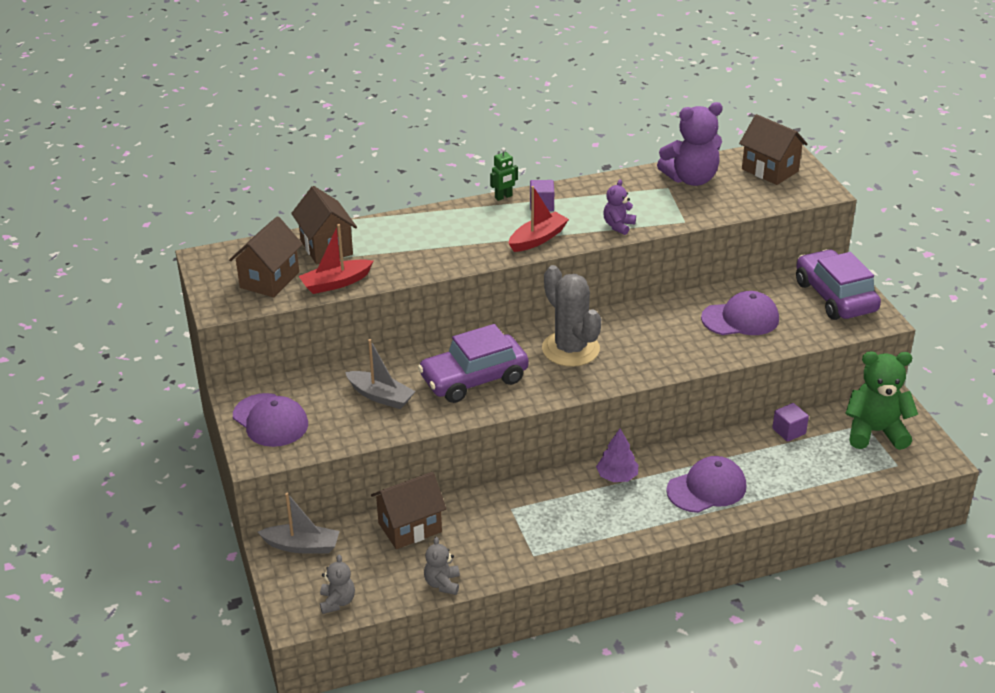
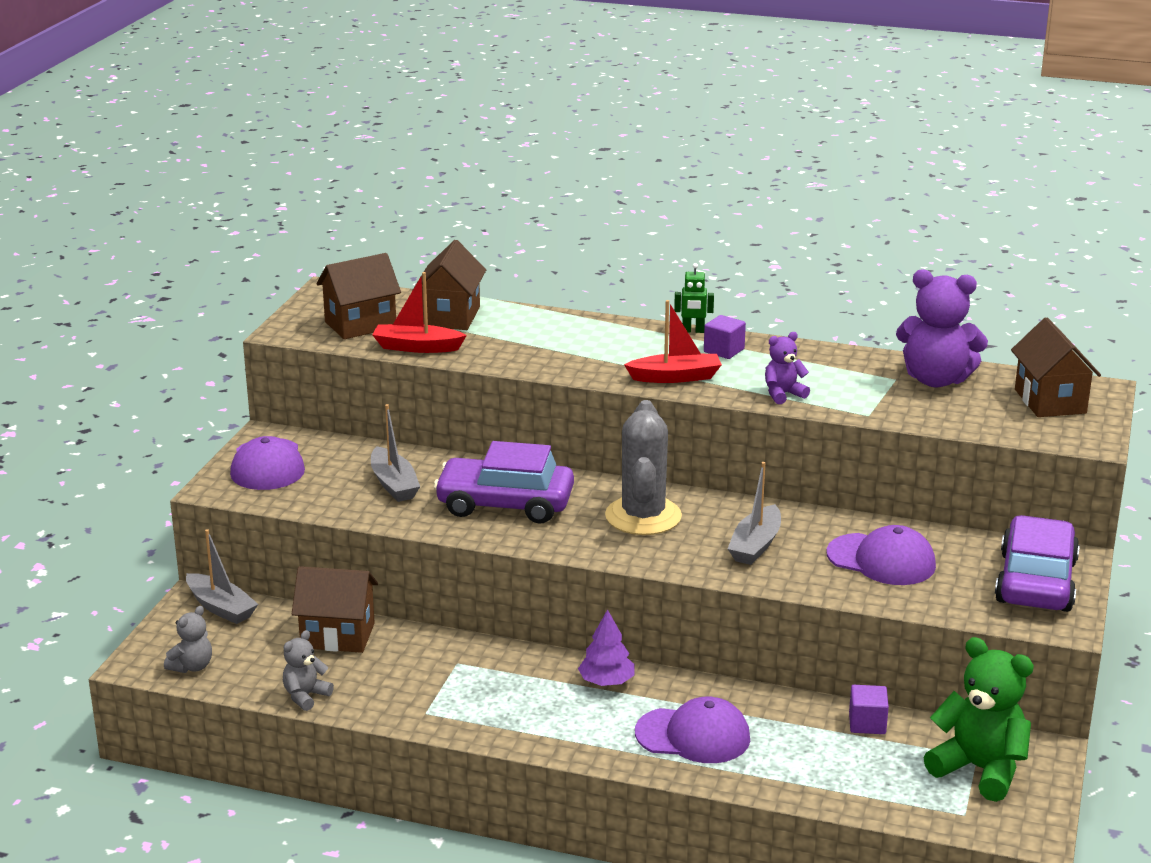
camera: 35 degrees right, 10 degrees down
(660, 341) = (755, 545): none -> grey boat

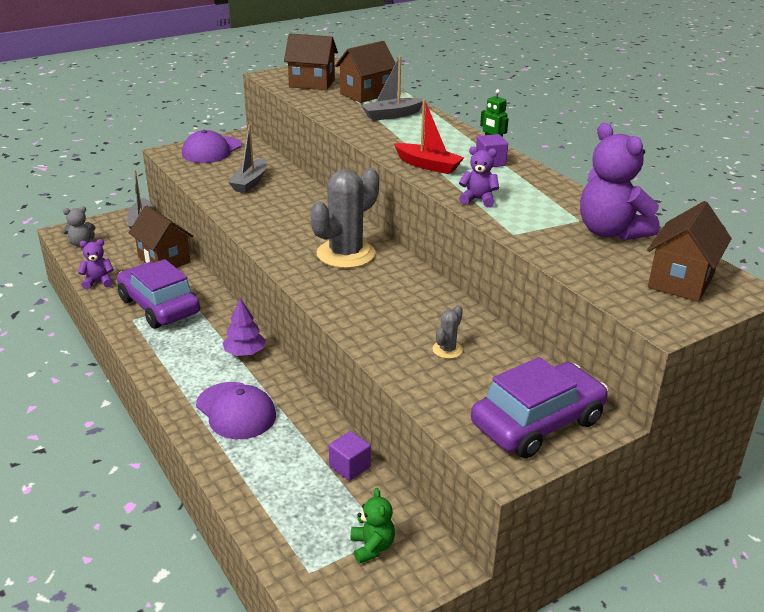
camera: 40 degrees right, 5 degrees up
(305, 696) = (98, 282): grey teddy bear -> purple teddy bear
(417, 347) = (316, 102): red boat -> none
(505, 504) = (284, 215): purple car -> purple car (159, 306)
(755, 545) = (381, 301): grey boat -> grey boat (392, 115)
(881, 560) = (447, 350): purple cap -> grey cactus
(979, 769) = (372, 547): green teddy bear -> green teddy bear, size x0.52

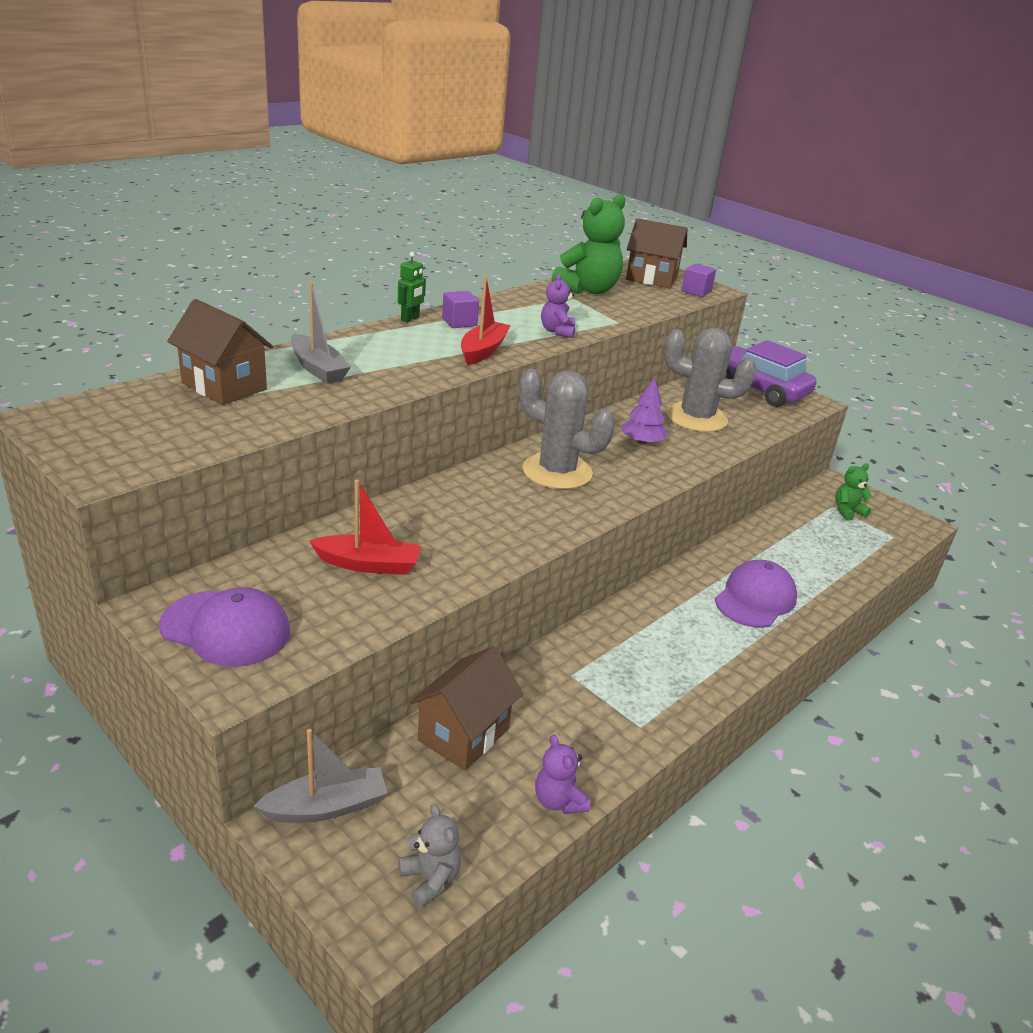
camera: 105 degrees left, 0 degrees up
(159, 306) = (596, 706): purple car -> none
(245, 352) = (657, 608): purple tree -> purple tree (642, 442)
(250, 182) = (368, 564): grey boat -> red boat
(312, 83) = (163, 430): brown house -> none
(349, 467) = (777, 526): purple cube -> purple cube (696, 291)
(447, 350) = (696, 418): grey cactus -> grey cactus, size x2.27
(610, 232) = (588, 290): purple teddy bear -> green teddy bear

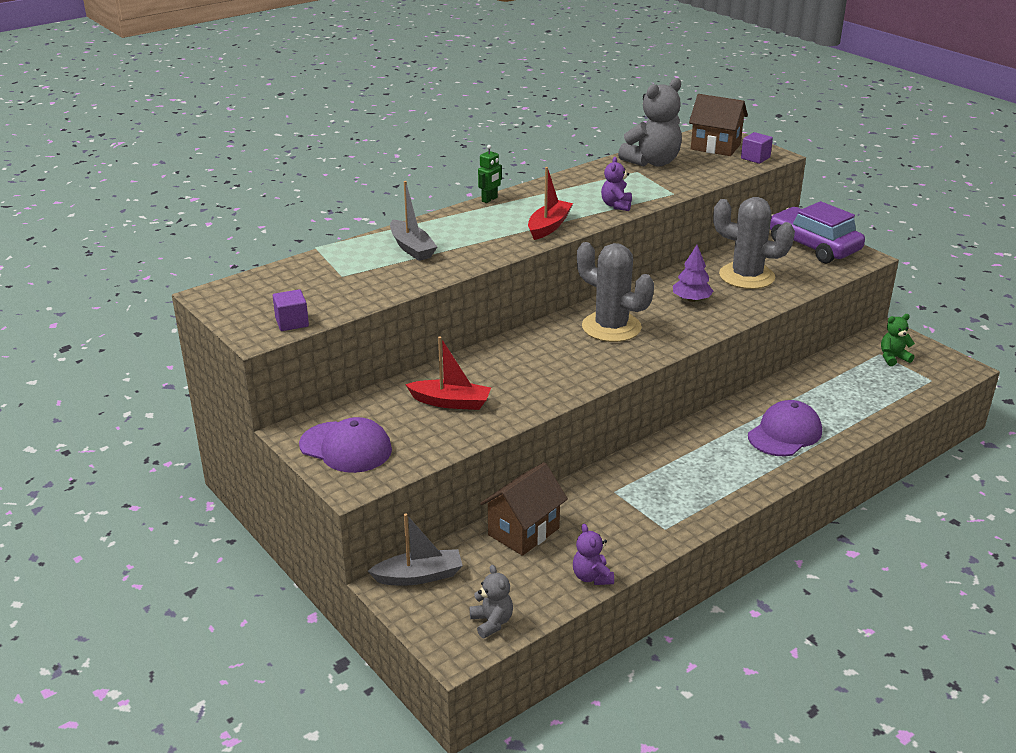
camera: 10 degrees right, 0 degrees up
(224, 386) = (339, 266): brown house -> none
(459, 322) = (531, 201): purple cube -> purple cube (292, 322)
(588, 290) = (652, 162): green teddy bear -> grey teddy bear

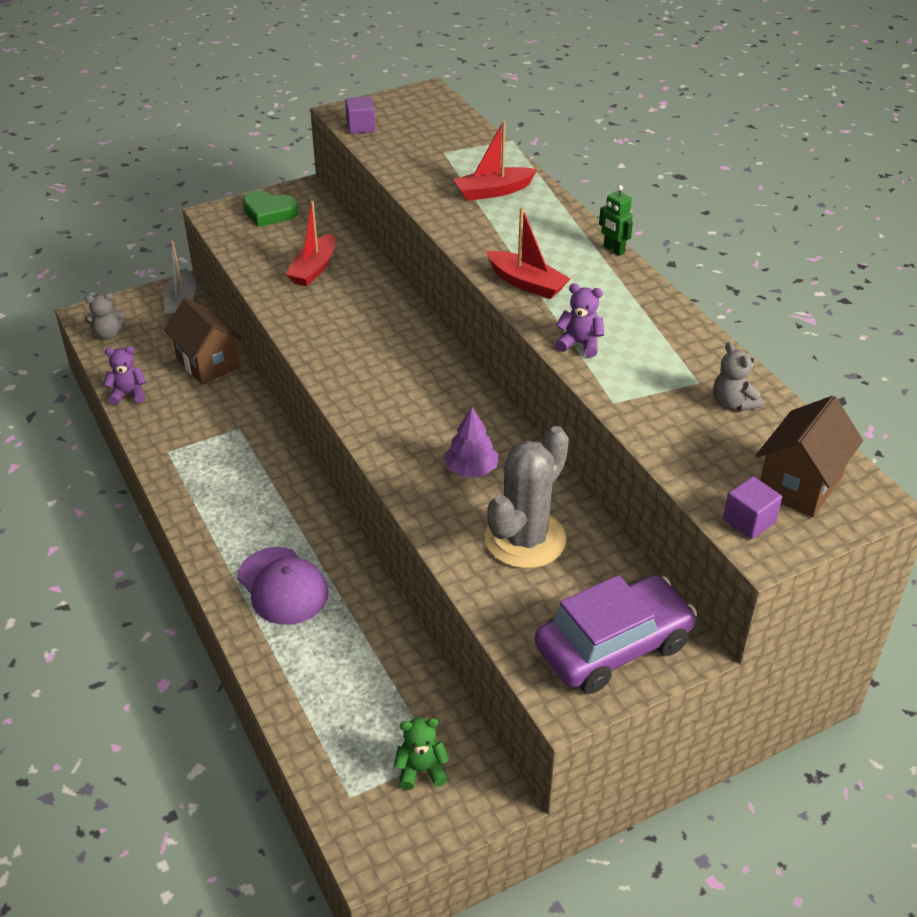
camera: 100 degrees right, 10 degrees up
(346, 447) = (269, 213): purple cap -> green heart
(412, 248) = (493, 191): grey boat -> red boat
(611, 327) = (421, 390): grey cactus -> none
(652, 162) = (733, 403): grey teddy bear -> grey teddy bear, size x0.52
(893, 358) = (421, 770): green teddy bear -> green teddy bear turned 90 degrees counterclockwise

